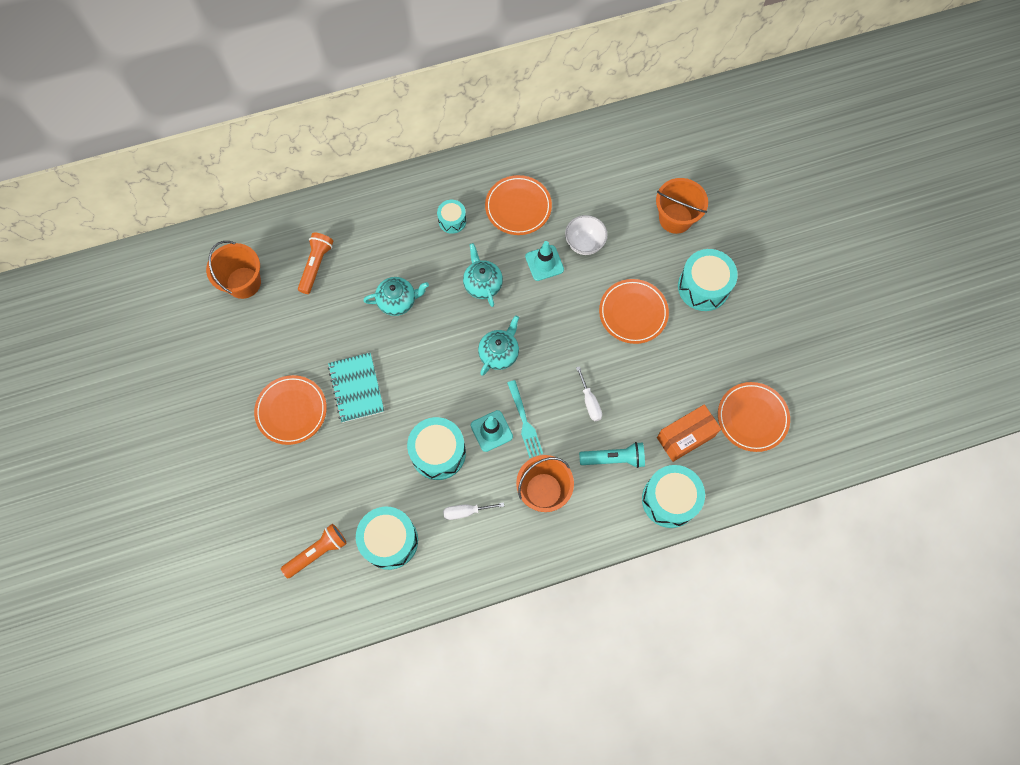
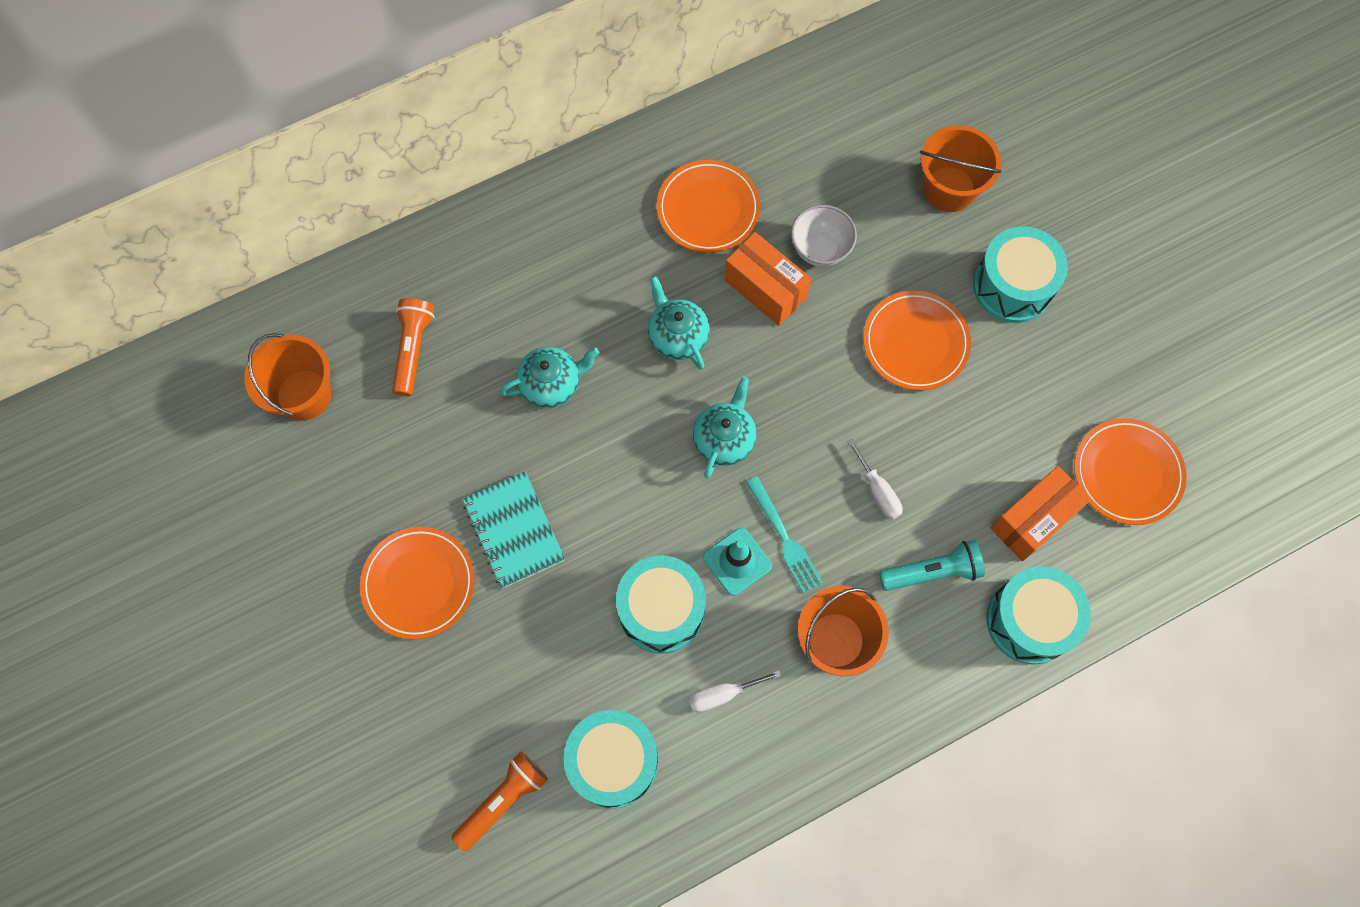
camera: 10 degrees left, 0 degrees up
(452, 221) = (611, 246): turquoise drum -> none
(544, 263) = (765, 289): turquoise traffic cone -> orange box

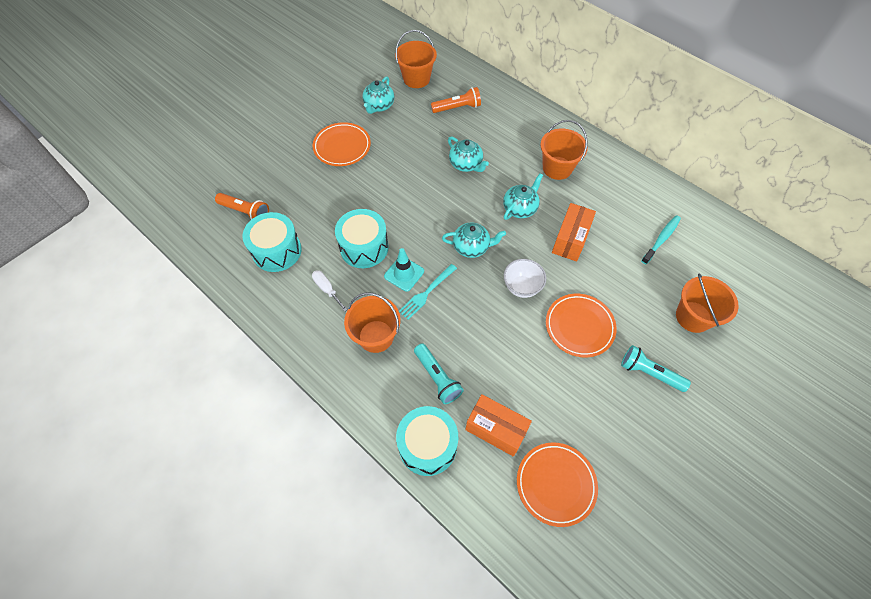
camera: 70 degrees right, 10 degrees down
(344, 486) = (379, 106): none -> turquoise teapot
(514, 531) = (382, 173): turquoise notebook -> none
(619, 245) = (557, 168): none -> orange bucket
(708, 209) = (602, 199): orange plate -> none
(811, 164) = (661, 239): none -> turquoise toothbrush
(820, 249) = (610, 259): white bowl -> white bowl (521, 287)
(878, 491) = (475, 333): white screwdriver -> none
(1012, 286) = (649, 373): turquoise drum -> turquoise flashlight

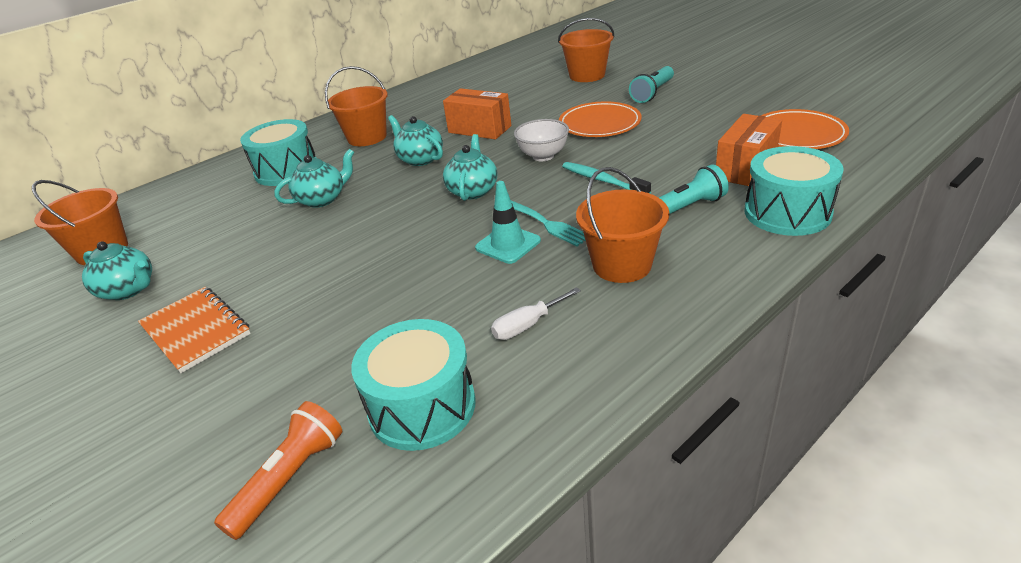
camera: 80 degrees left, 25 degrees down
(342, 147) = (196, 330): orange plate -> orange notebook
(364, 247) = (446, 287): turquoise drum -> turquoise drum (286, 170)
(457, 108) = (204, 209): orange flashlight -> none
(661, 239) = (492, 87): turquoise toothbrush -> turquoise toothbrush (602, 180)

